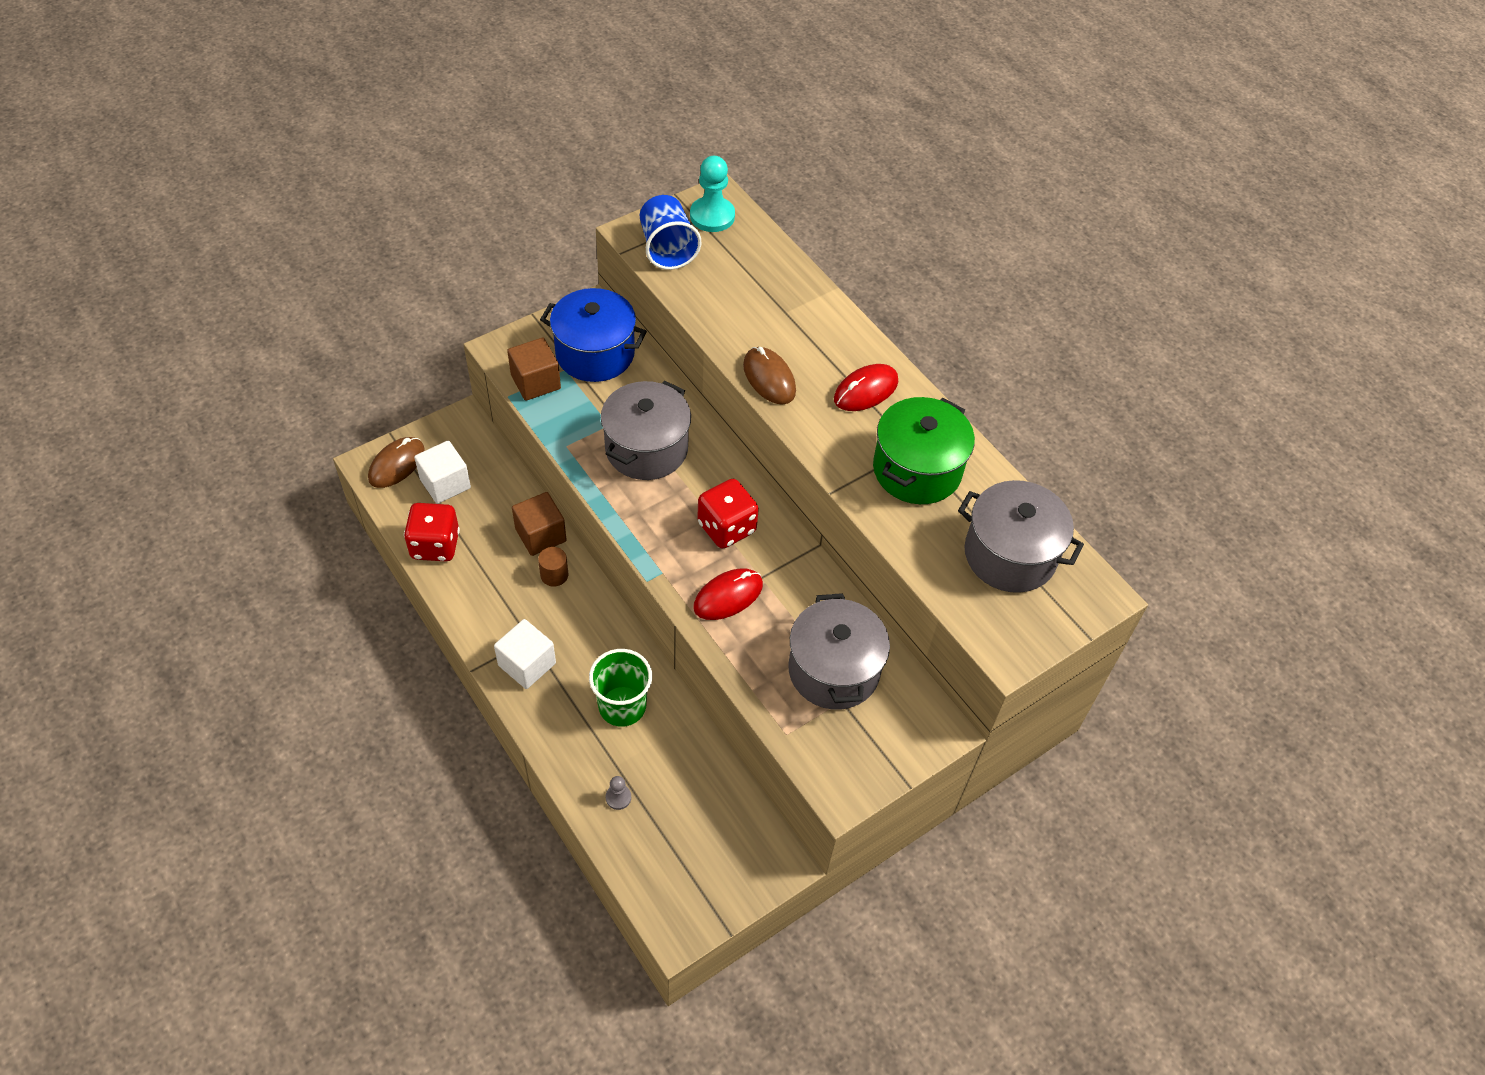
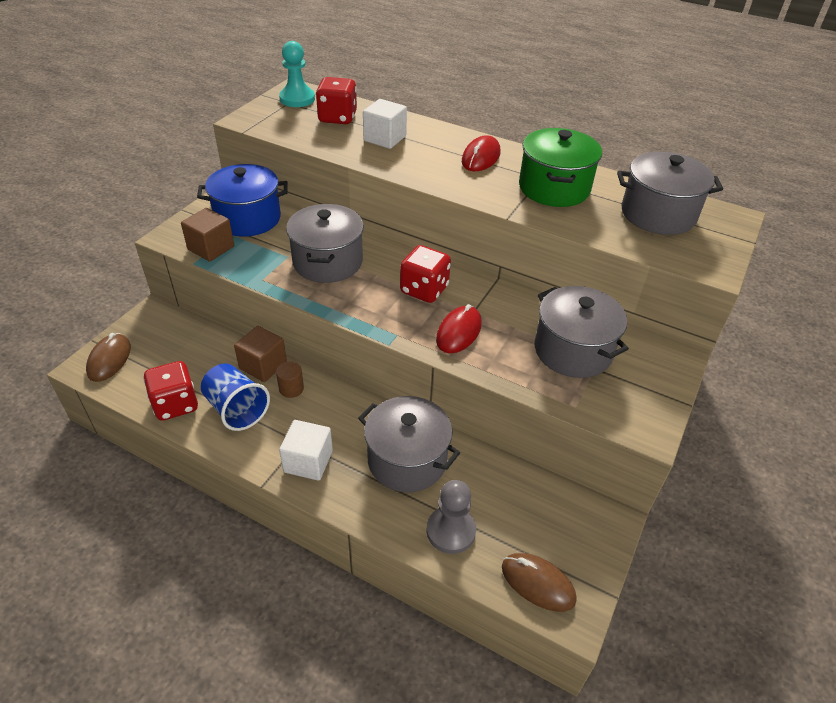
camera: 25 degrees left, 10 degrees down
(445, 483) = (160, 358): white cube -> white cube (385, 138)
(618, 797) = (451, 531): grey pawn -> grey pawn, size x2.04
(622, 706) = (407, 460): green cup -> grey pot
(667, 249) = (277, 121): blue cup -> blue cup (236, 409)
(740, 265) = (337, 118): none -> red dice
(769, 378) = (408, 169): brown mouse -> brown mouse (538, 583)

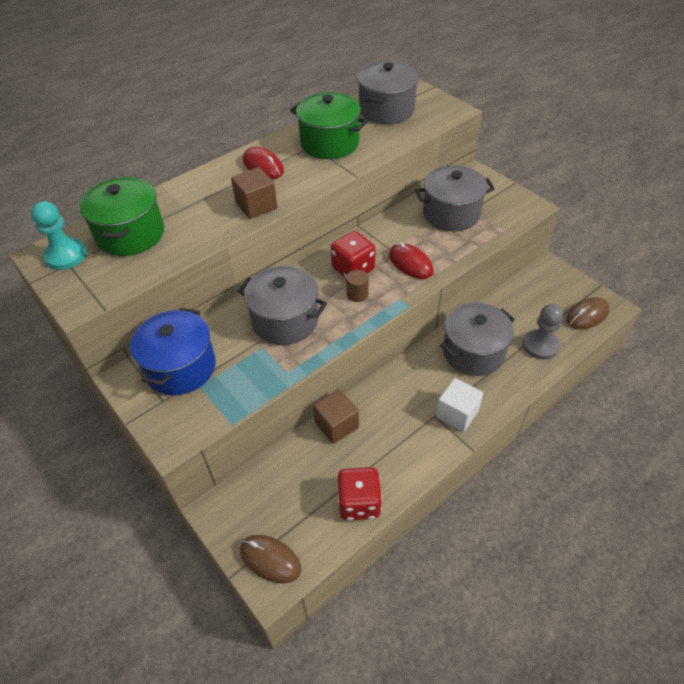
camera: 65 degrees left, 5 degrees up
(211, 248) = (214, 405): brown cube -> brown cube (256, 206)
(236, 409) = (383, 454): blue cup -> none
(291, 389) = (373, 409): brown cylinder -> brown cylinder (357, 294)
(337, 118) = (130, 234): red dice -> green pot
(385, 138) = (193, 212): white cube -> none

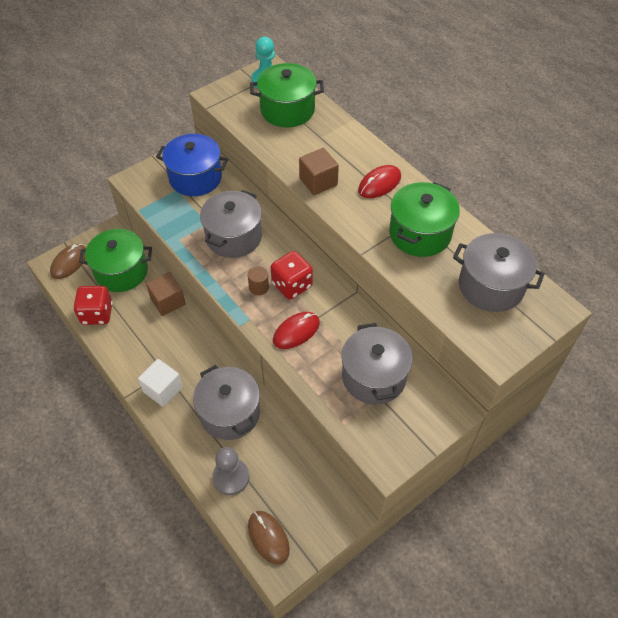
camera: 90 degrees right, 5 degrees up
(288, 485) = (121, 271): none -> green pot

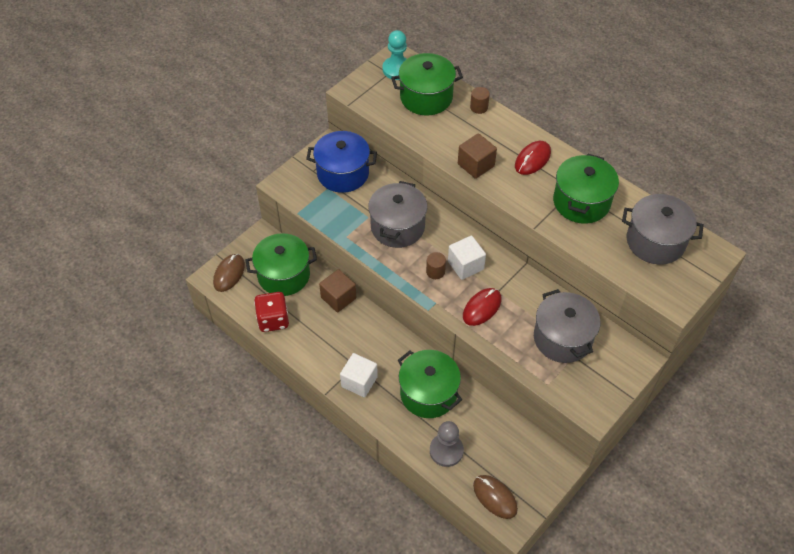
camera: 10 degrees left, 0 degrees up
(230, 413) = (428, 393): grey pot -> green pot
(292, 285) = (465, 265): red dice -> white cube
(338, 126) = (479, 107): none -> brown cylinder

